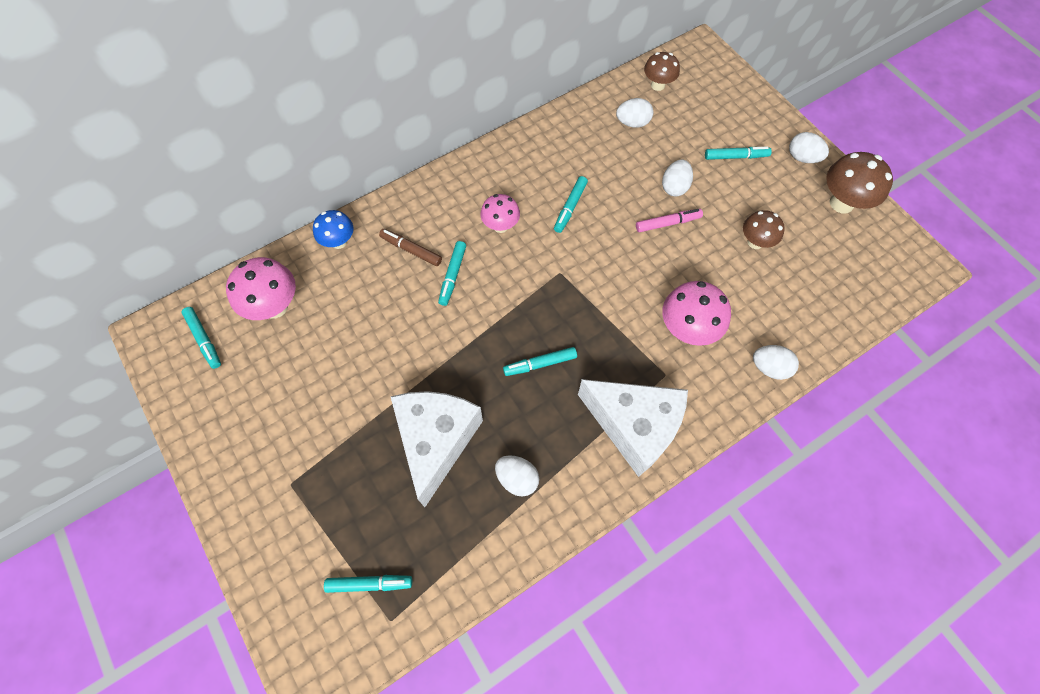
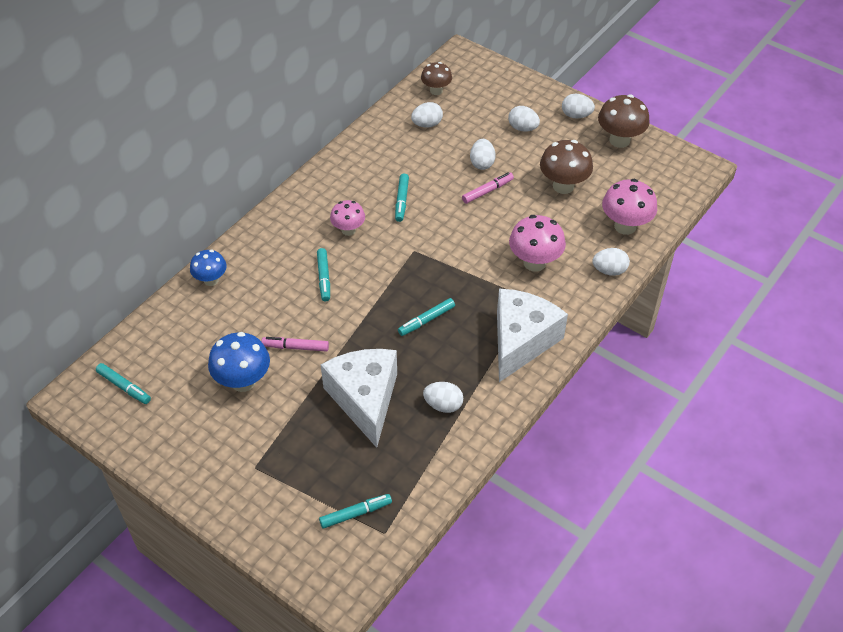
camera: 20 degrees left, 15 degrees down
(275, 306) = (177, 344): pink mushroom -> pink mushroom (625, 226)
(321, 374) = (243, 381): none -> blue mushroom
(390, 351) = (295, 347): none -> pink marker
(411, 250) = (278, 269): brown marker -> none
(634, 426) = (521, 341): white cheese -> white cheese turned 75 degrees counterclockwise
(736, 157) = (522, 128): turquoise marker -> white egg
(755, 242) = (563, 186): brown mushroom -> brown mushroom, size x1.55

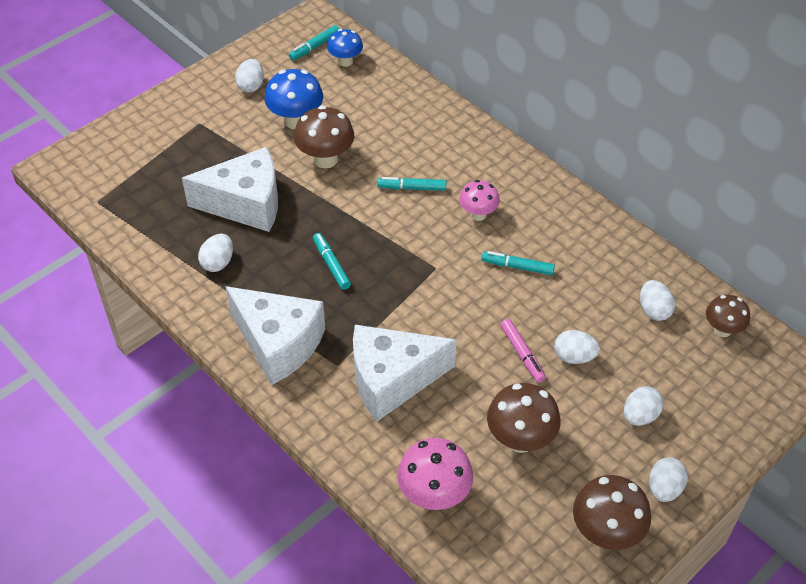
camera: 100 degrees right, 0 degrees up
(211, 280) = (428, 105): blue mushroom -> blue mushroom (345, 61)
(295, 347) = (325, 159): pink marker -> brown mushroom
(355, 513) = (124, 184): turquoise marker -> none
(534, 262) = (392, 380): pink mushroom -> white cheese
(609, 270) = (361, 457): white egg -> white egg (251, 86)

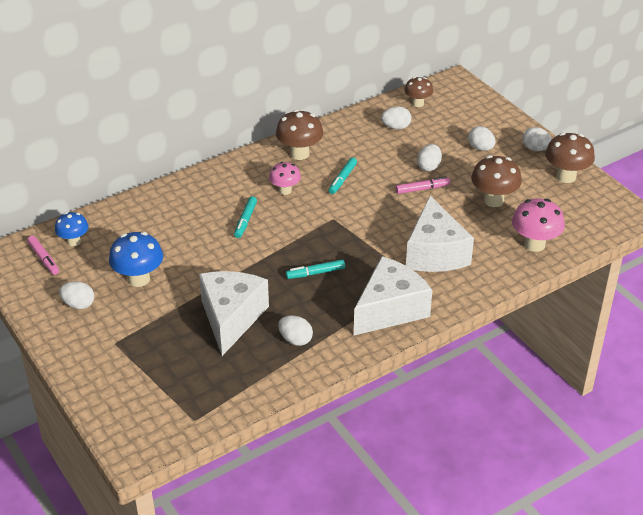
camera: 80 degrees left, 10 degrees down
(314, 47) = (44, 259): turquoise marker -> pink marker
(325, 159) = (194, 265): brown mushroom -> brown mushroom (299, 154)

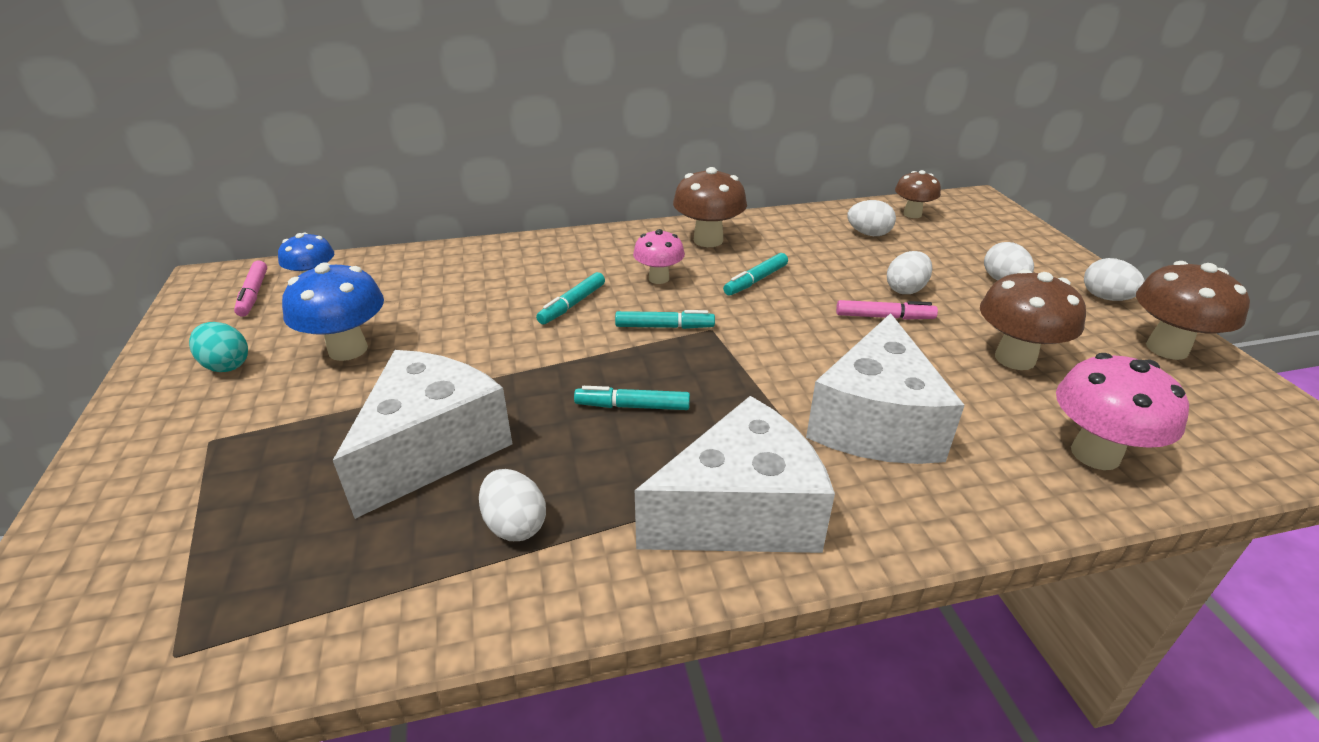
camera: 20 degrees right, 5 degrees down
(78, 304) = (226, 365): white egg -> turquoise egg
(306, 223) = (664, 327): none -> turquoise marker

